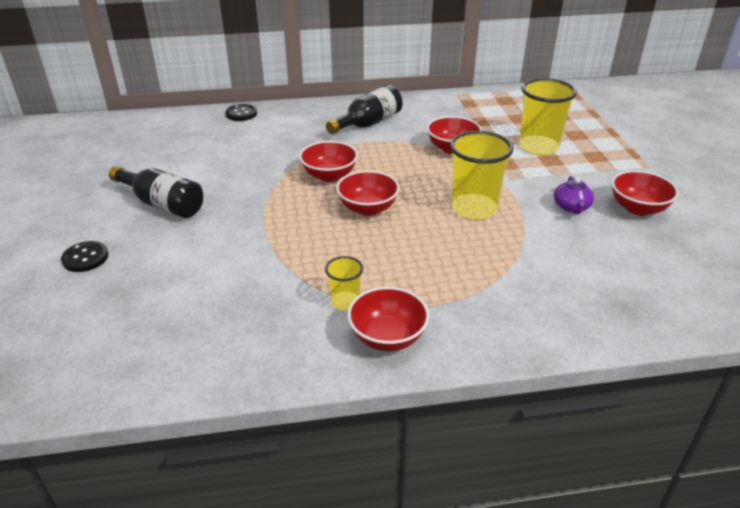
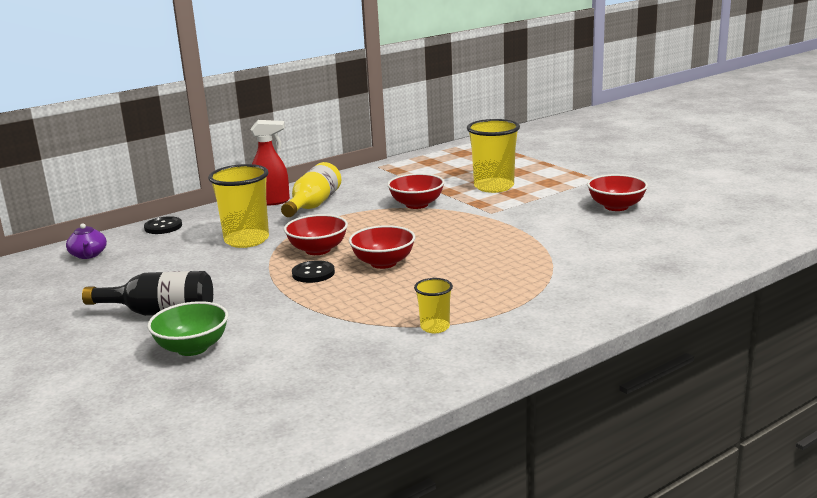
camera: 25 degrees left, 15 degrees down
(85, 258) = (122, 373): black button -> black button (313, 273)
(151, 251) = (192, 348): none -> green bowl
(340, 110) = (272, 201): none -> red spray bottle
(368, 123) = (313, 205): black bottle -> yellow bottle
(387, 337) = (498, 337): red bowl -> none
(473, 209) = (481, 239): yellow cup -> yellow cup (246, 240)
(571, 207) = (563, 219): purple teapot -> purple teapot (88, 255)

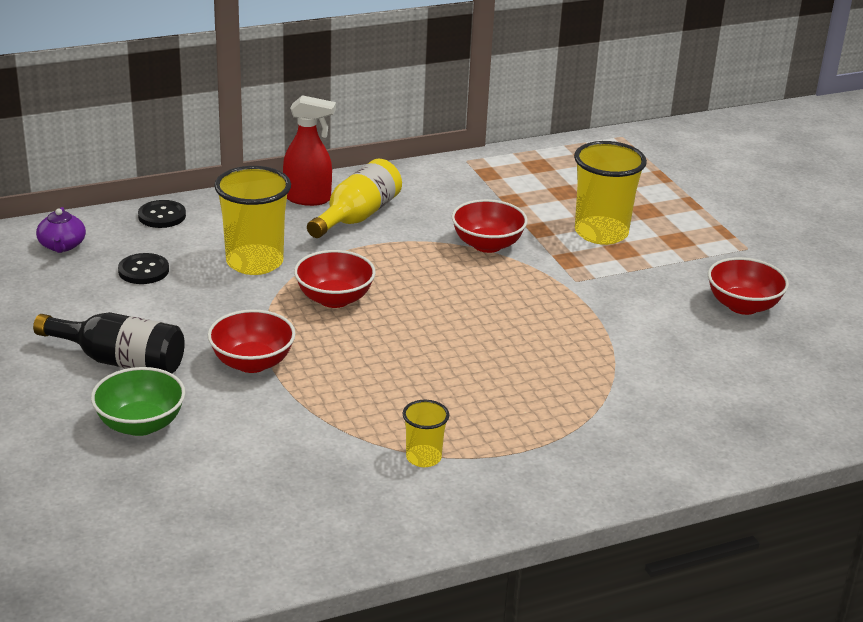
camera: 10 degrees right, 10 degrees up
(313, 273) = (315, 338): black button -> black button (143, 270)
(383, 263) = (405, 339): red bowl -> red bowl (252, 363)

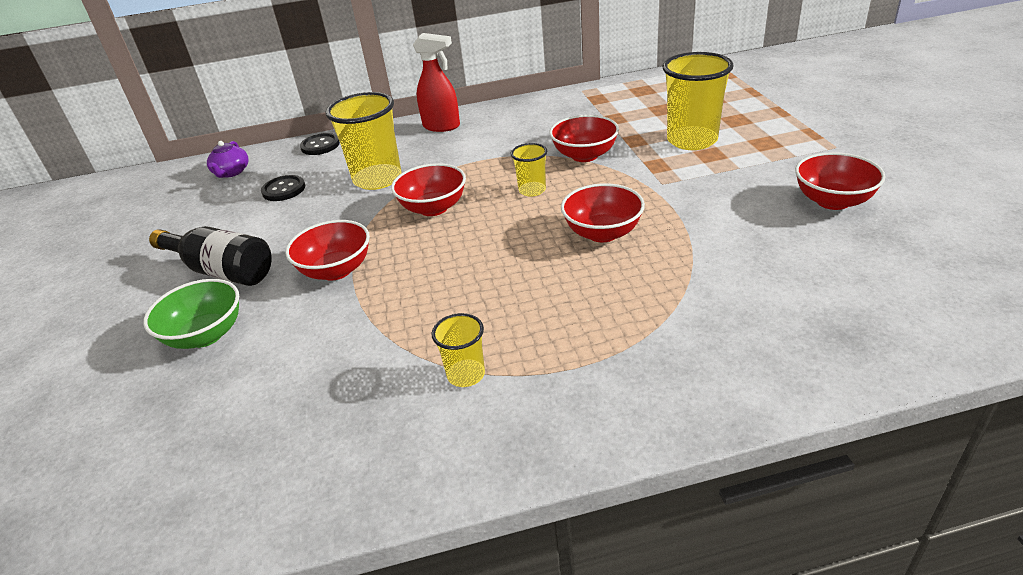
camera: 15 degrees right, 5 degrees up
(357, 217) = (477, 138): yellow bottle -> none
(439, 283) = (532, 190): none -> yellow cup
(523, 331) = (602, 233): none -> red bowl

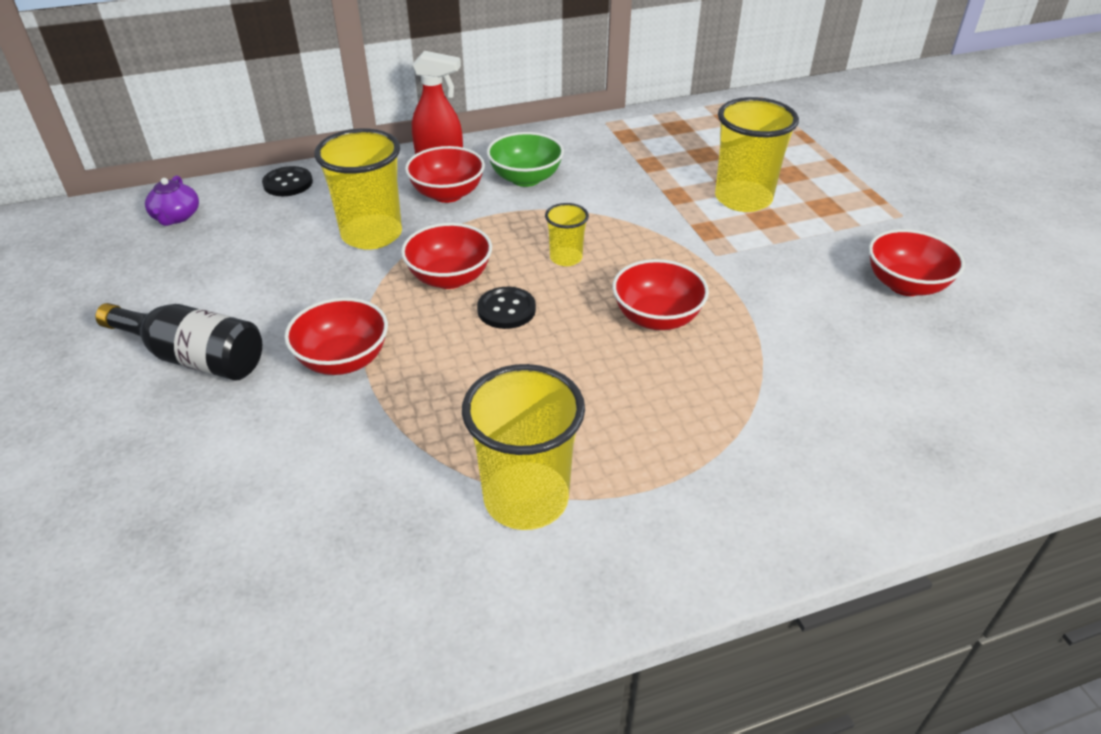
camera: 10 degrees left, 5 degrees up
(206, 335) = (193, 446): green bowl -> green bowl (525, 178)
(284, 190) = (252, 245): black button -> black button (506, 309)
(466, 375) = (526, 499): yellow cup -> yellow cup, size x1.93
(584, 155) = (621, 213): red bowl -> red bowl (447, 194)

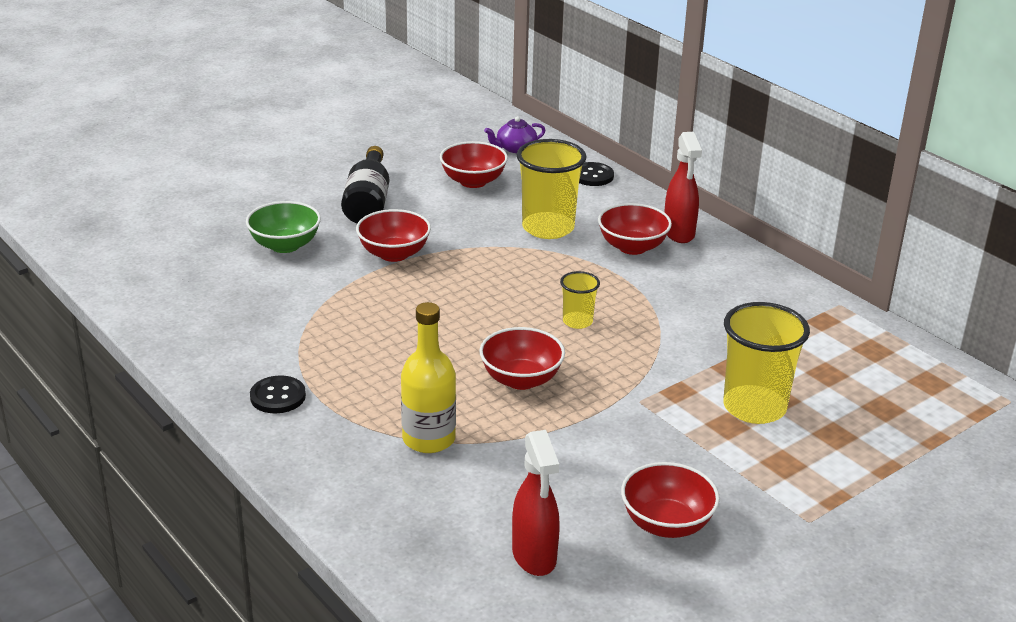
camera: 70 degrees right, 10 degrees down
(449, 278) = (513, 274): red bowl -> red bowl (473, 181)
(506, 309) = (489, 306): black button -> black button (278, 396)
(525, 178) = (689, 279): green bowl -> green bowl (285, 245)
(526, 499) = (293, 352): yellow cup -> none
(749, 409) = (429, 439): none -> yellow bottle
(955, 375) = (534, 556): none -> red spray bottle

